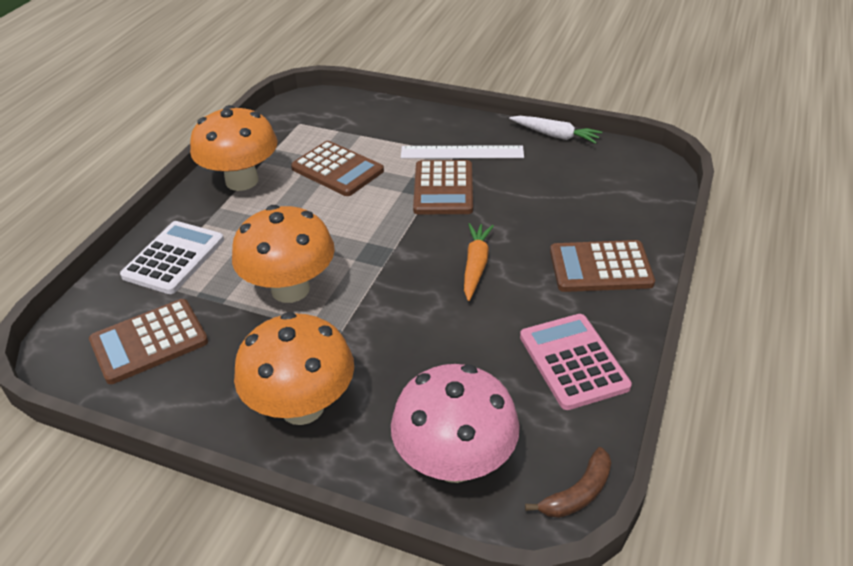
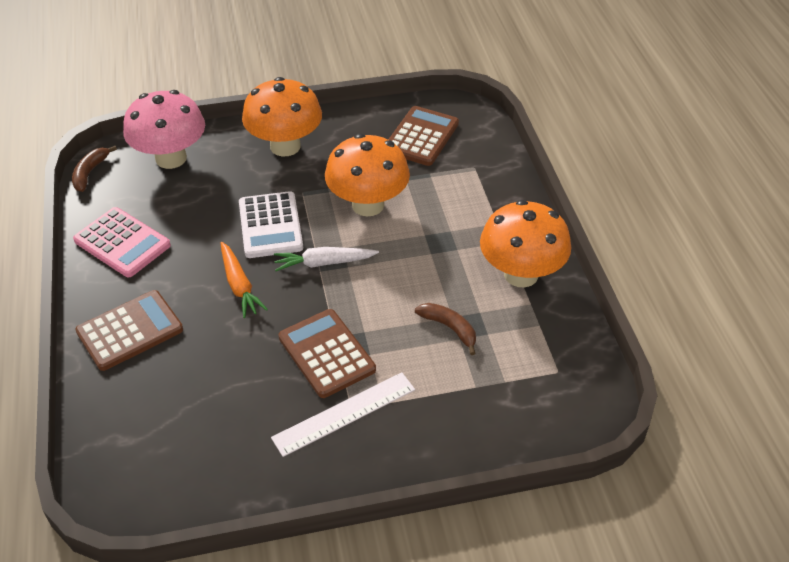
camera: 145 degrees right, 5 degrees up
(174, 258) = (481, 188): white calculator -> white calculator (270, 225)
(337, 169) = (449, 328): brown calculator -> brown banana
(555, 135) = (255, 497): white carrot -> white carrot (324, 263)

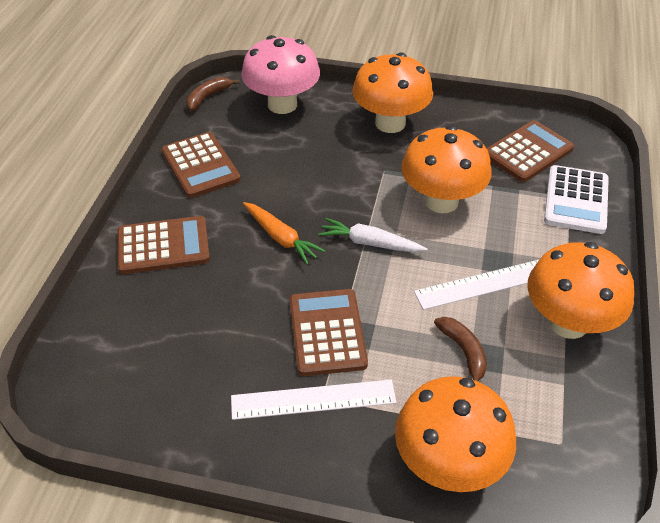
camera: 25 degrees right, 0 degrees up
(122, 243) = (200, 166): pink calculator -> brown calculator
(239, 285) = (281, 237): orange carrot -> orange carrot turned 45 degrees counterclockwise
(270, 225) = (338, 191): white calculator -> white calculator (576, 200)
(440, 265) = (485, 284): none -> white ruler
(480, 421) = (448, 464): none -> orange mushroom

